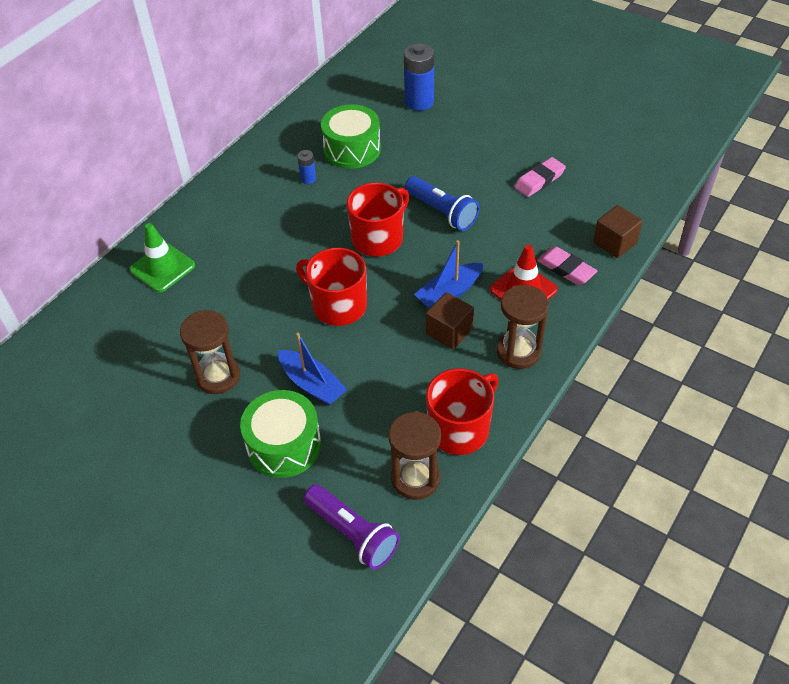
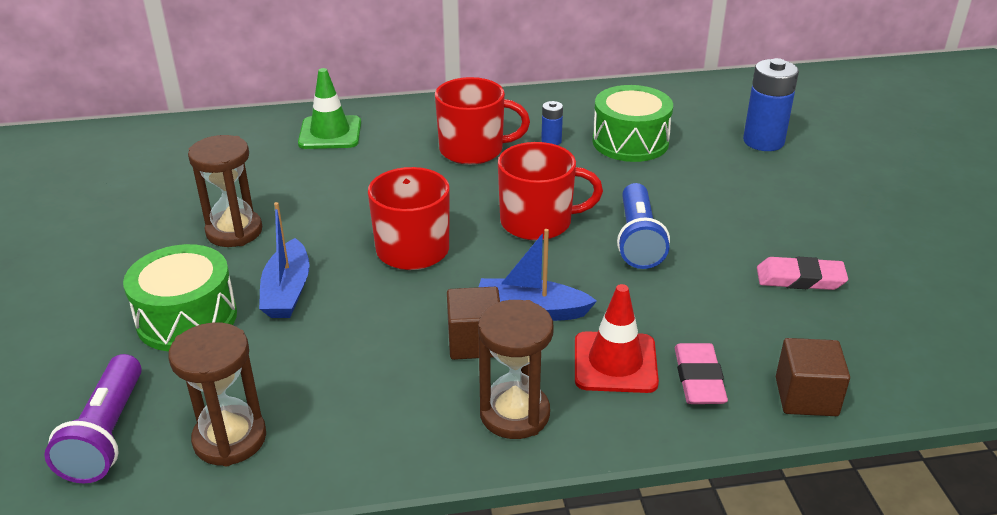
camera: 45 degrees right, 15 degrees down
(460, 429) = (340, 433): red mug -> red mug (473, 150)

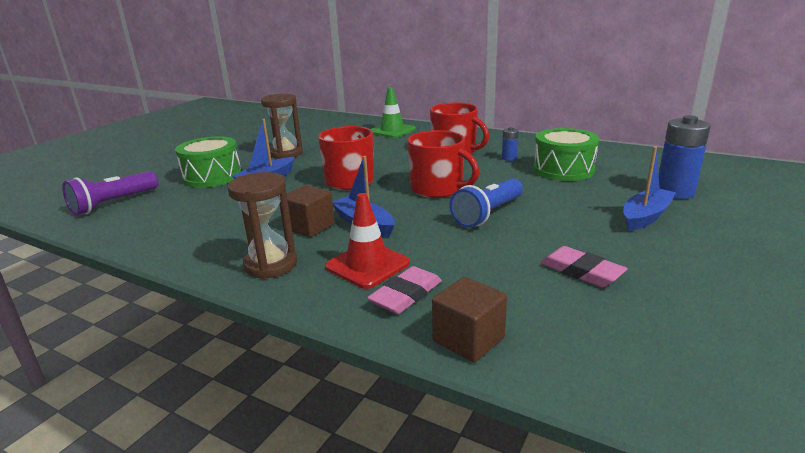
camera: 40 degrees right, 10 degrees down
(230, 439) = (145, 222): brown hourglass -> none
(775, 186) = (645, 216): none -> blue boat

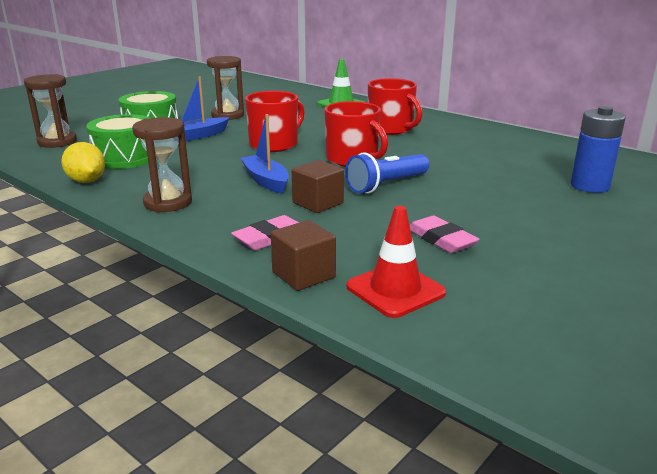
camera: 10 degrees right, 0 degrees up
(113, 203) = (57, 142): purple flashlight -> brown hourglass
(166, 249) = (87, 181): none -> yellow lemon
(310, 227) = (216, 178): brown cube -> brown cube (318, 203)
(367, 265) = (250, 212): red traffic cone -> red traffic cone (395, 290)
(509, 158) = (442, 140): blue battery -> none
(563, 169) = (489, 155): green drum -> green drum (125, 158)
(645, 216) = (541, 203): blue boat -> none

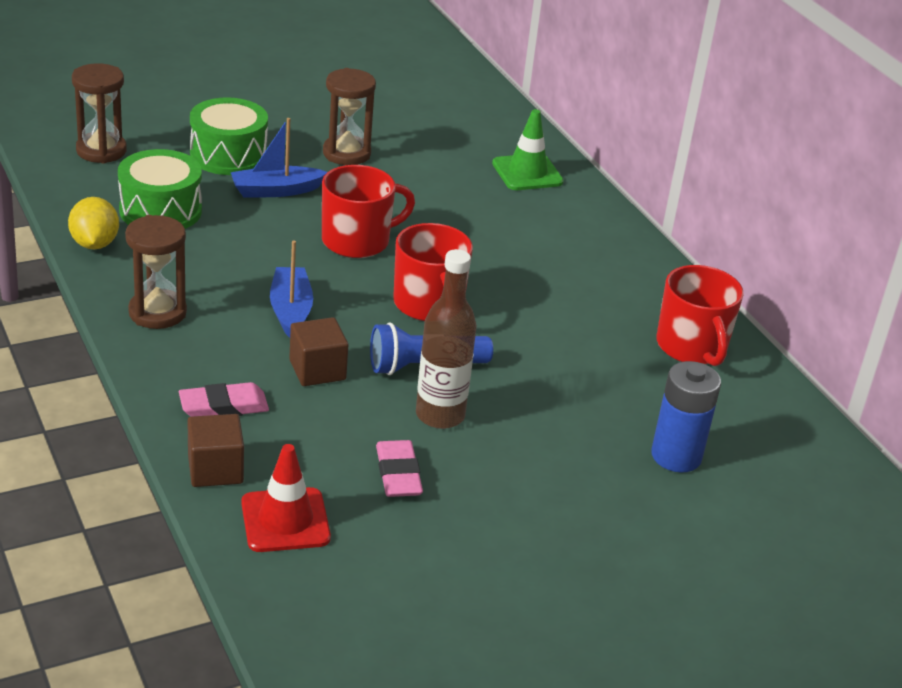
camera: 20 degrees right, 10 degrees up
(391, 129) = (541, 255): red mug -> red mug (692, 347)
(427, 204) = (440, 415): none -> brown bottle

